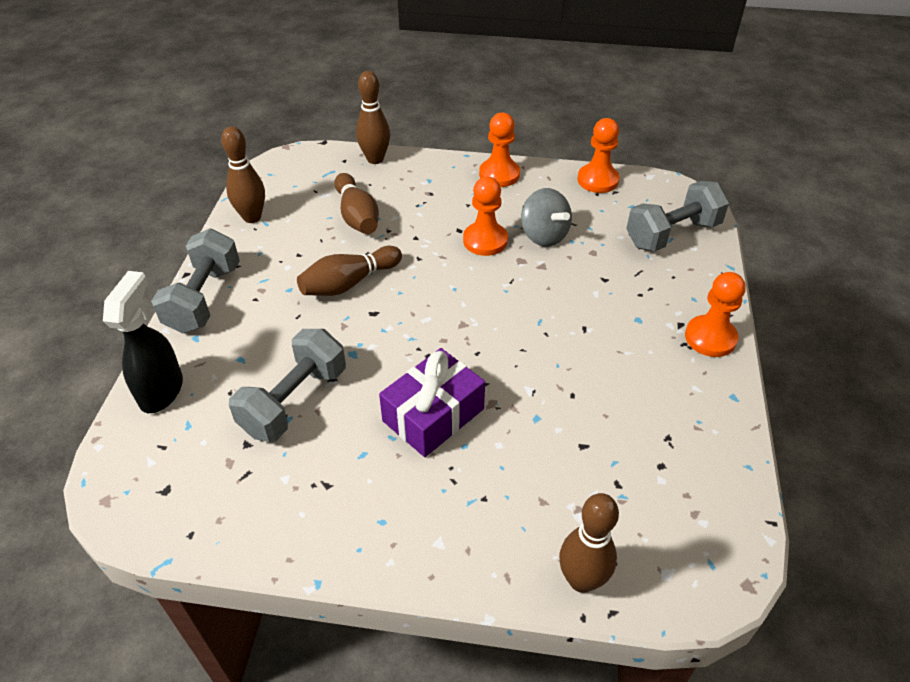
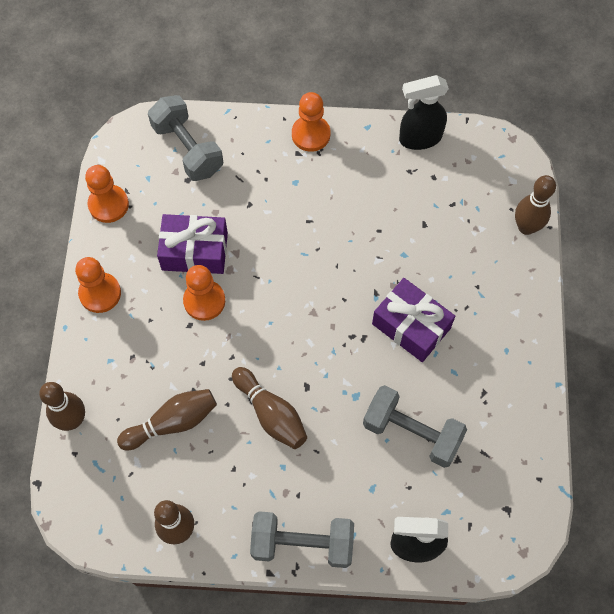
camera: 95 degrees left, 20 degrees up
(544, 235) = (195, 251): grey spinning top -> purple gift
(725, 455) = (419, 138): none -> black spray bottle

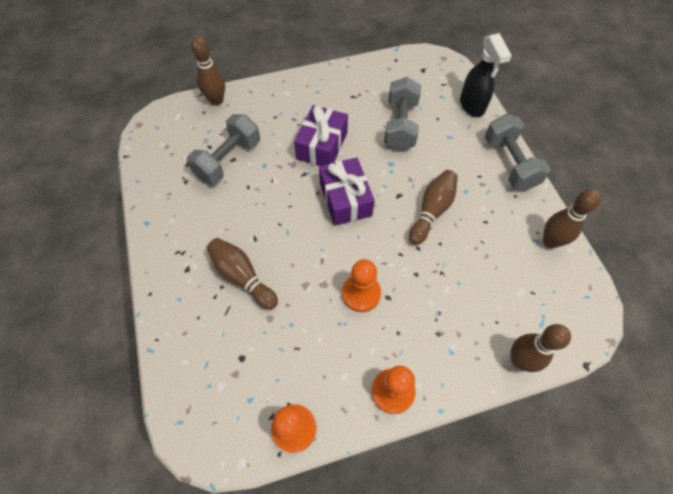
camera: 110 degrees left, 5 degrees down
(172, 423) = (476, 277): brown bowling pin -> brown bowling pin (242, 277)
(188, 149) = (205, 372): grey dumbbell -> grey dumbbell (228, 160)
(195, 251) = (316, 320): purple gift -> purple gift (345, 199)
(311, 134) = (164, 265): orange pawn -> none
(419, 138) = (151, 182): black spray bottle -> none

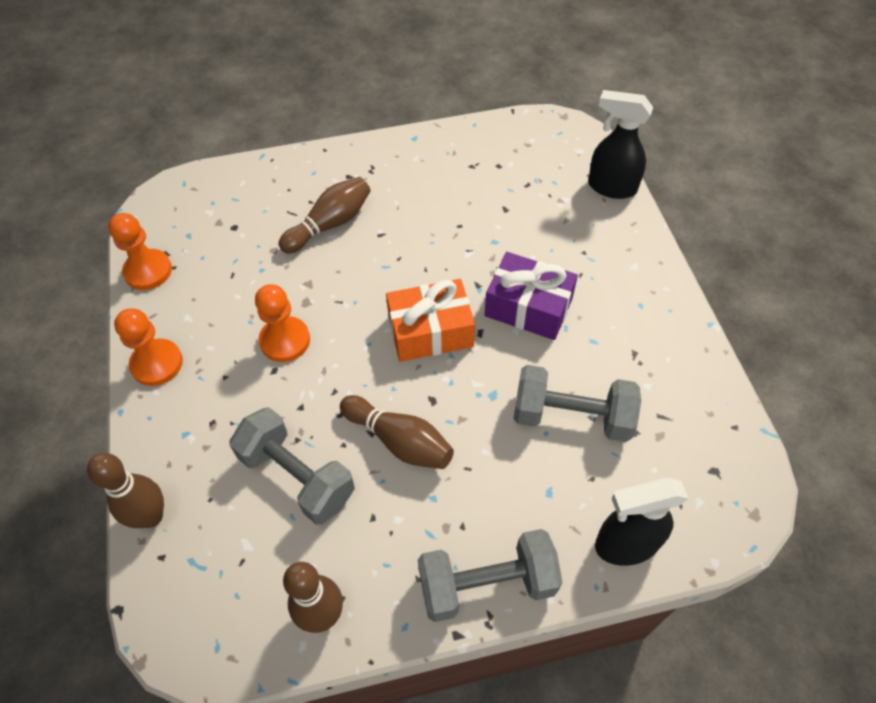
camera: 95 degrees right, 5 degrees down
(217, 100) = (611, 187): brown bowling pin -> black spray bottle
(228, 160) = (504, 204): grey dumbbell -> grey dumbbell (297, 476)
(345, 199) = (430, 331): purple gift -> orange gift

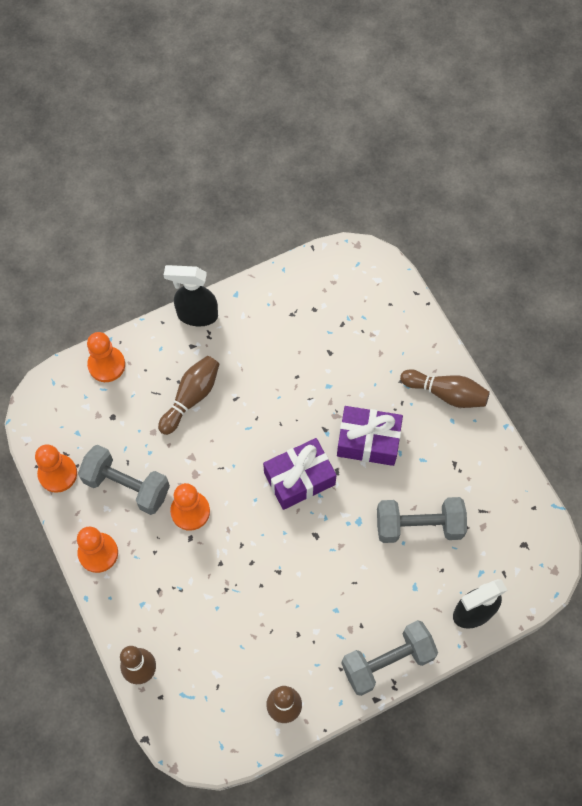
camera: 15 degrees left, 10 degrees up
(248, 177) = (106, 365): none -> orange pawn
(297, 476) = (236, 617): grey dumbbell -> grey dumbbell (127, 486)
(399, 441) = (301, 573): brown bowling pin -> brown bowling pin (446, 394)
(430, 331) = (299, 479): orange gift -> purple gift
(611, 187) = (410, 313): black spray bottle -> black spray bottle (196, 315)

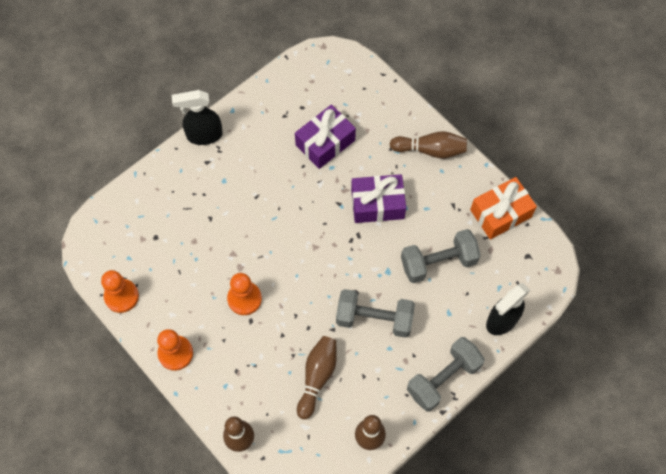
camera: 15 degrees left, 0 degrees up
(106, 365) = (138, 195): orange pawn -> none
(127, 486) = (184, 291): grey dumbbell -> grey dumbbell (374, 319)
(191, 397) = (218, 205): brown bowling pin -> brown bowling pin (317, 377)
(299, 479) = (329, 249): purple gift -> purple gift (325, 143)
(506, 487) = (500, 213): none -> orange gift

